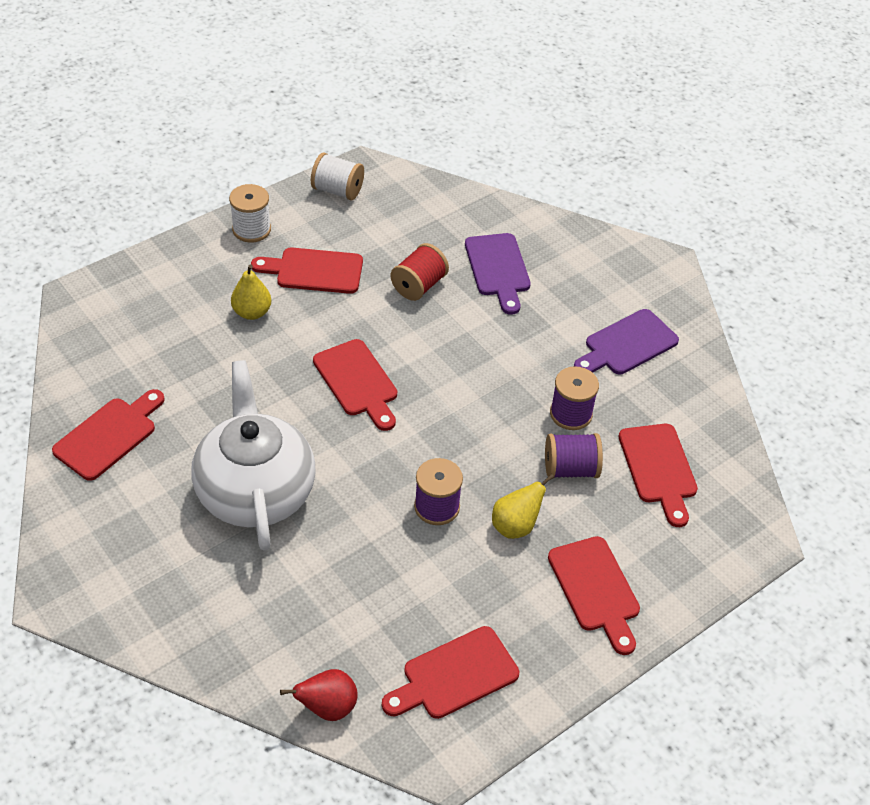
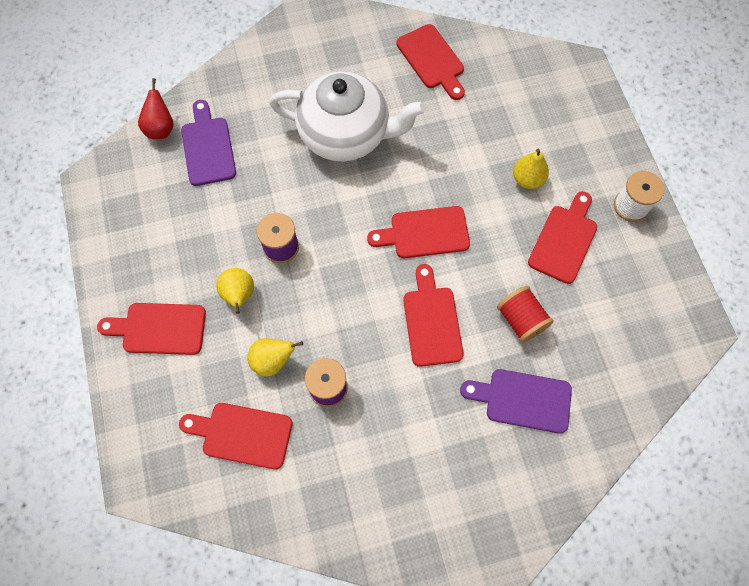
camera: 115 degrees right, 20 degrees up
(337, 190) = (670, 293): white spool -> none
(455, 675) = (143, 208): red cutting board -> red cutting board (431, 321)
(570, 469) = (273, 361): purple spool -> yellow pear
(627, 345) = (387, 478): purple cutting board -> purple cutting board (208, 147)

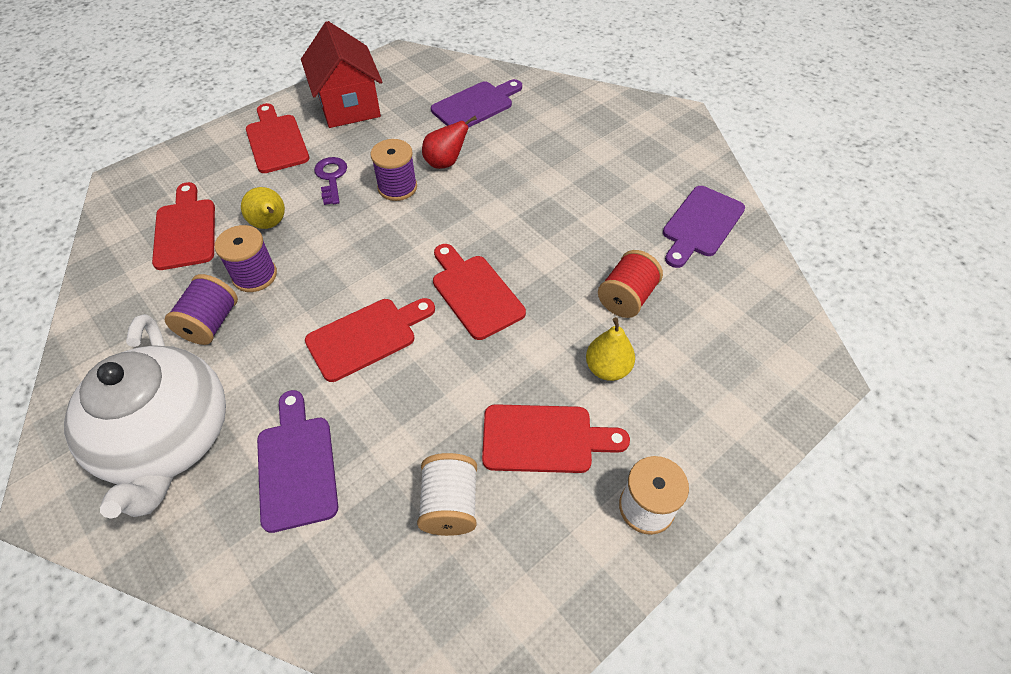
camera: 65 degrees right, 15 degrees down
(144, 251) = (349, 106): none -> red house
(161, 128) = (476, 73): red pear -> red pear (445, 162)
(239, 295) = (331, 178): yellow pear -> purple key
(346, 134) = (554, 189): white teapot -> white teapot (169, 439)
(365, 433) = (211, 323): none -> purple spool
(432, 60) = (701, 225): red cutting board -> purple cutting board
(521, 320) = (406, 426): red spool -> red spool (626, 297)
(588, 313) = (450, 504): none -> white spool

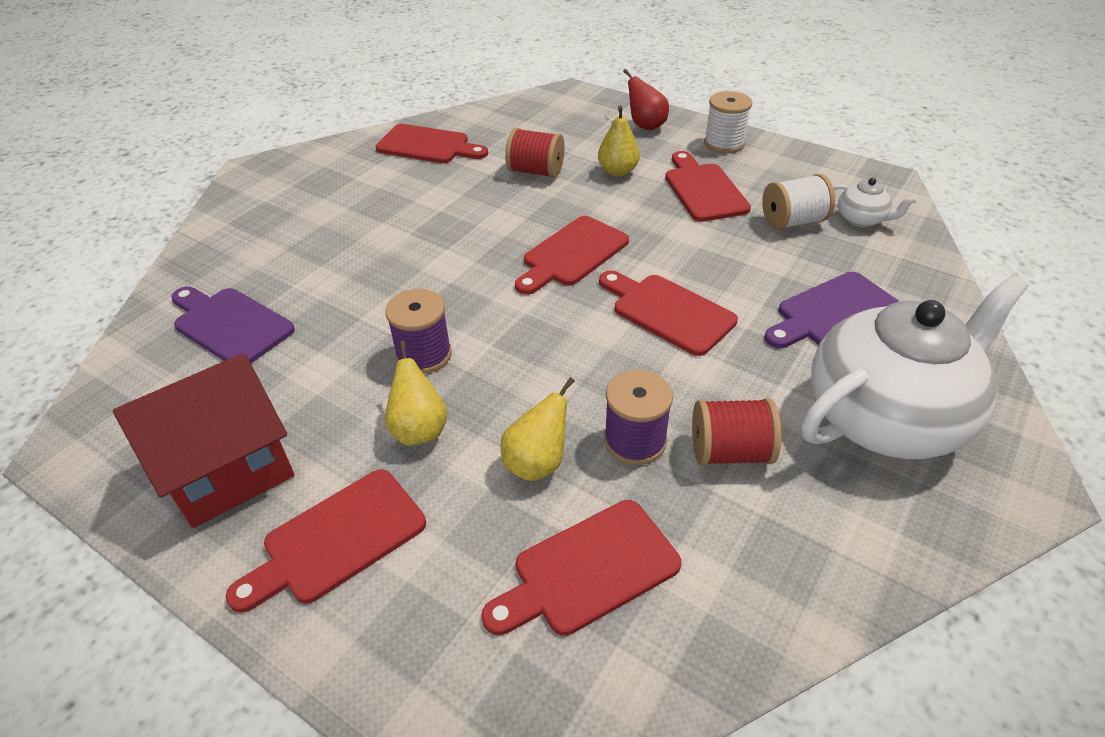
camera: 105 degrees left, 10 degrees down
(211, 323) = (730, 452): purple spool -> red spool
(331, 178) = (419, 430): purple key -> yellow pear
(423, 587) = (861, 219): none -> white teapot
(445, 162) = (364, 323): red pear -> red pear (645, 126)
(701, 225) = (428, 145): purple cutting board -> red cutting board

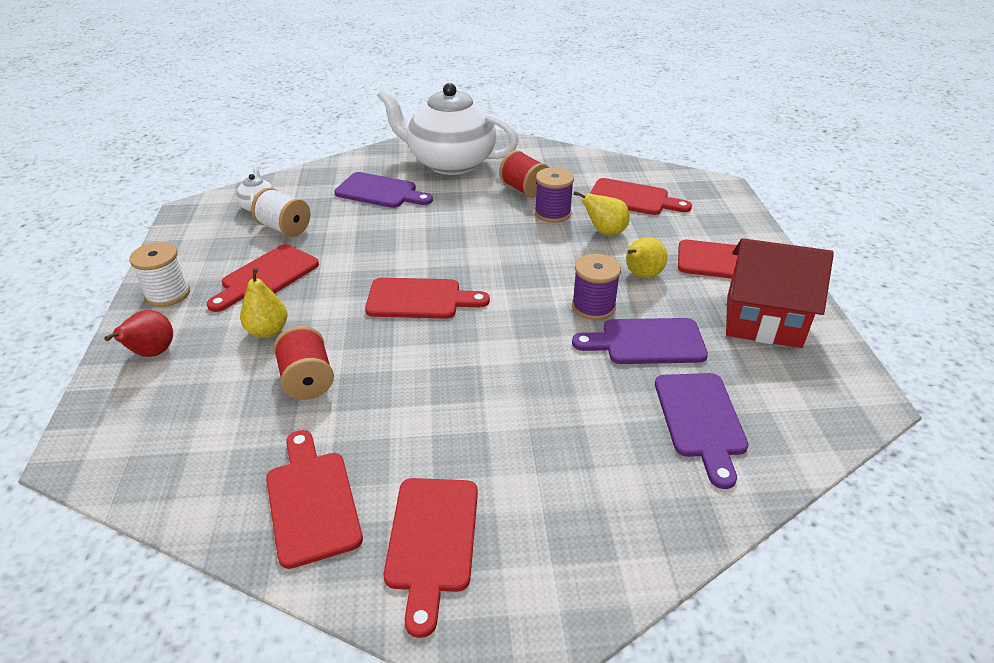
camera: 130 degrees left, 5 degrees down
(335, 356) = (646, 342): none -> purple cutting board
(668, 312) = (440, 239): red cutting board -> red cutting board (432, 541)

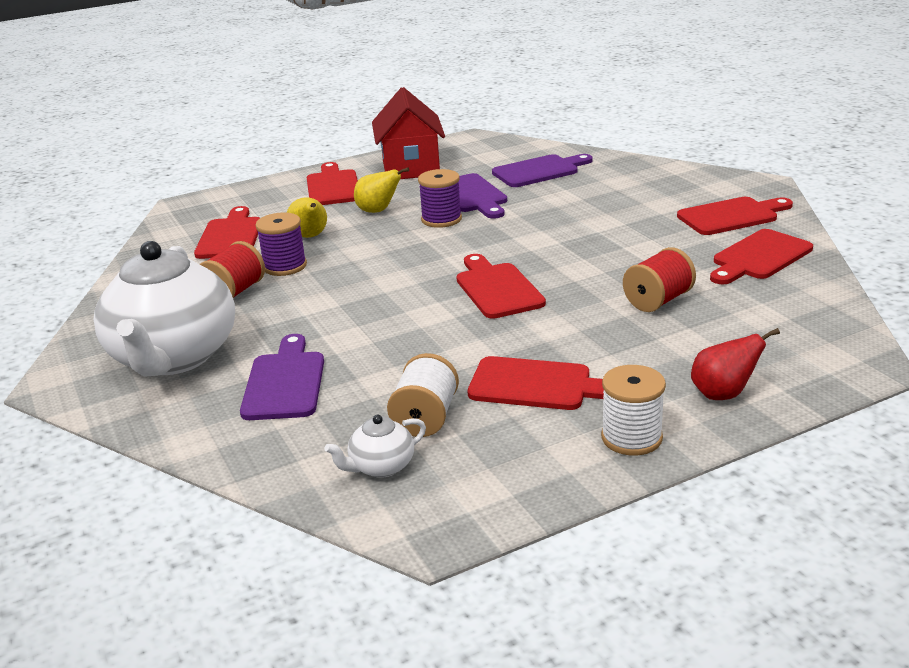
camera: 110 degrees left, 10 degrees down
(268, 331) = (621, 345): yellow pear -> none

